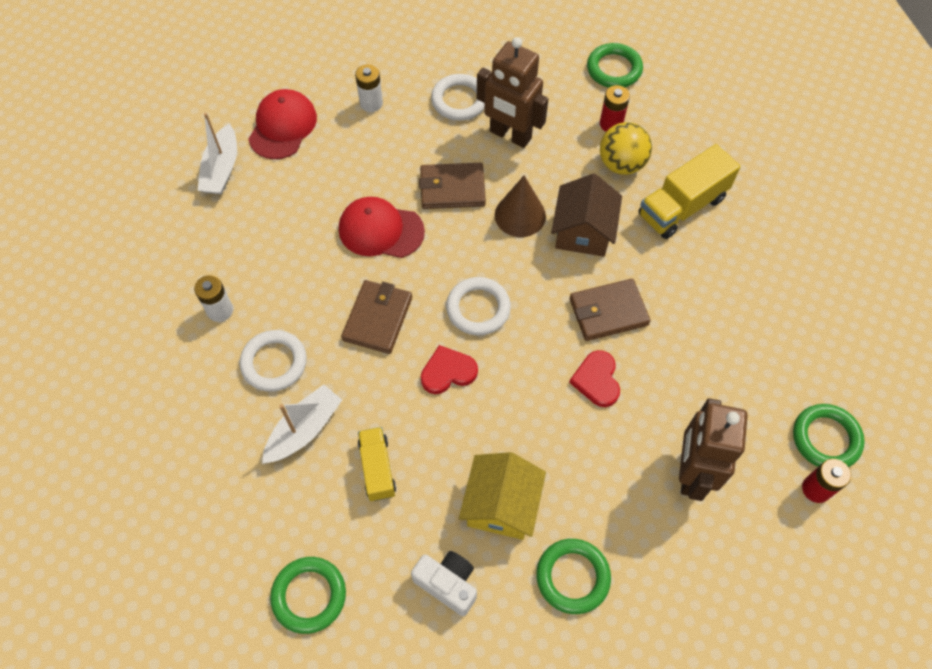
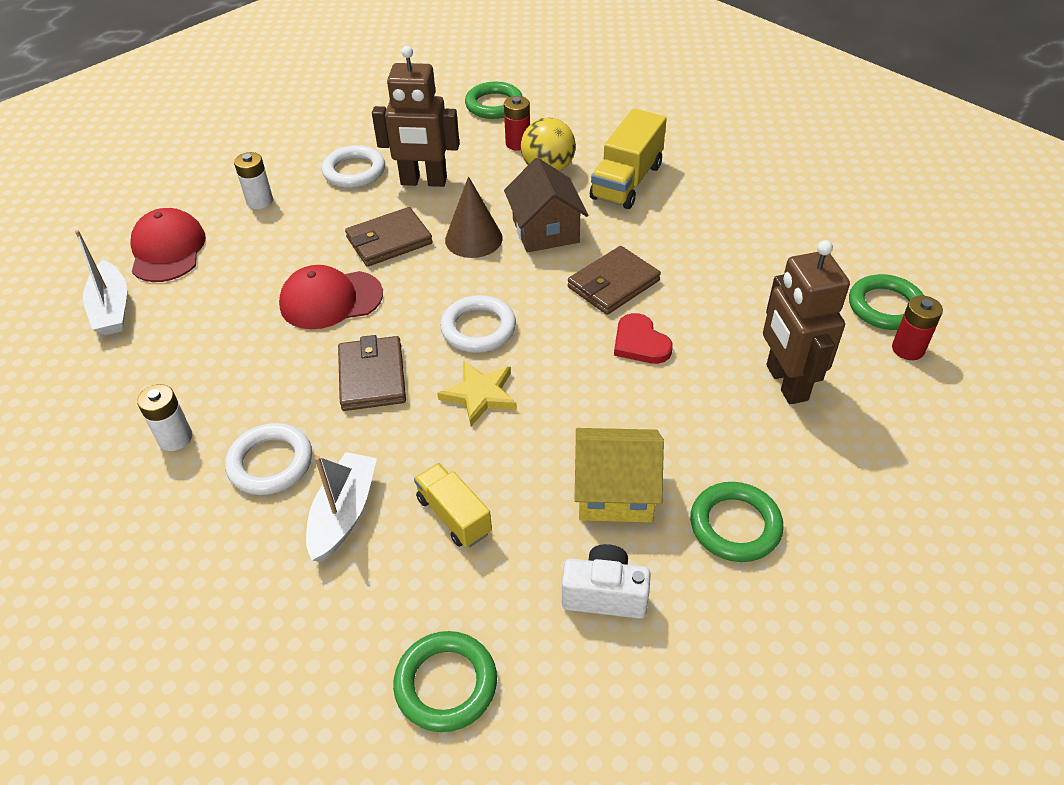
camera: 25 degrees left, 15 degrees down
(448, 372) = (480, 394): red heart -> yellow star
(501, 505) = (615, 492): yellow house -> yellow house turned 75 degrees counterclockwise

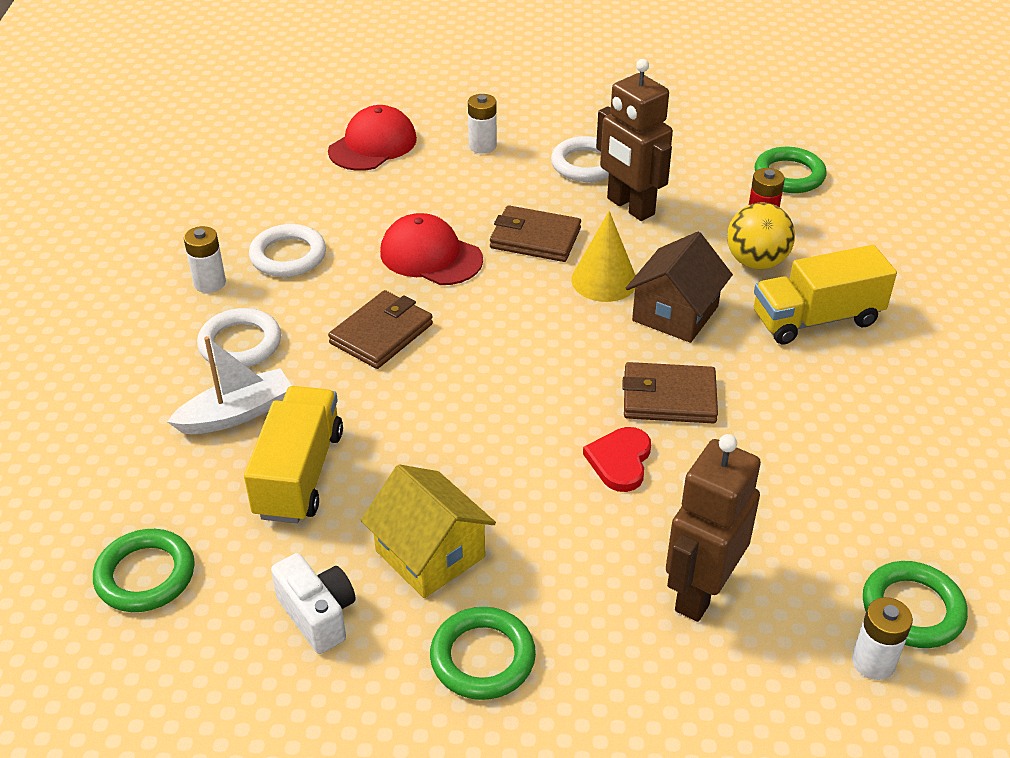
camera: 45 degrees right, 5 degrees down
(112, 309) = (286, 166): white boat -> none
(454, 516) = (299, 474): yellow truck -> yellow truck, size x1.60
(473, 239) = (604, 280): brown cone -> yellow cone
(478, 328) = (506, 354): white ring -> white ring (288, 256)
(480, 394) = (436, 404): yellow star -> none
(908, 349) = (873, 662): red battery -> white battery

